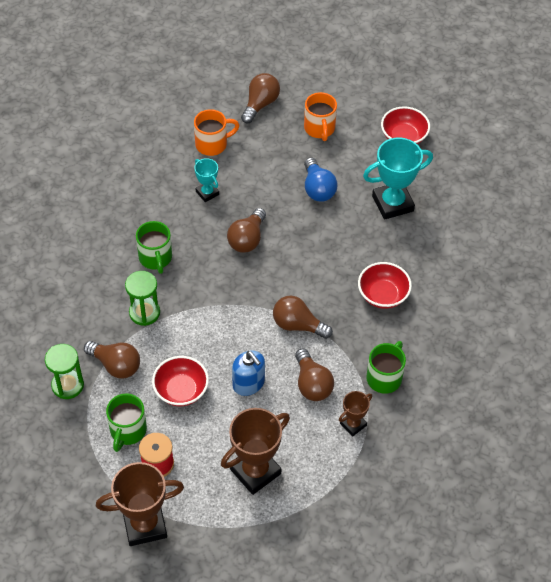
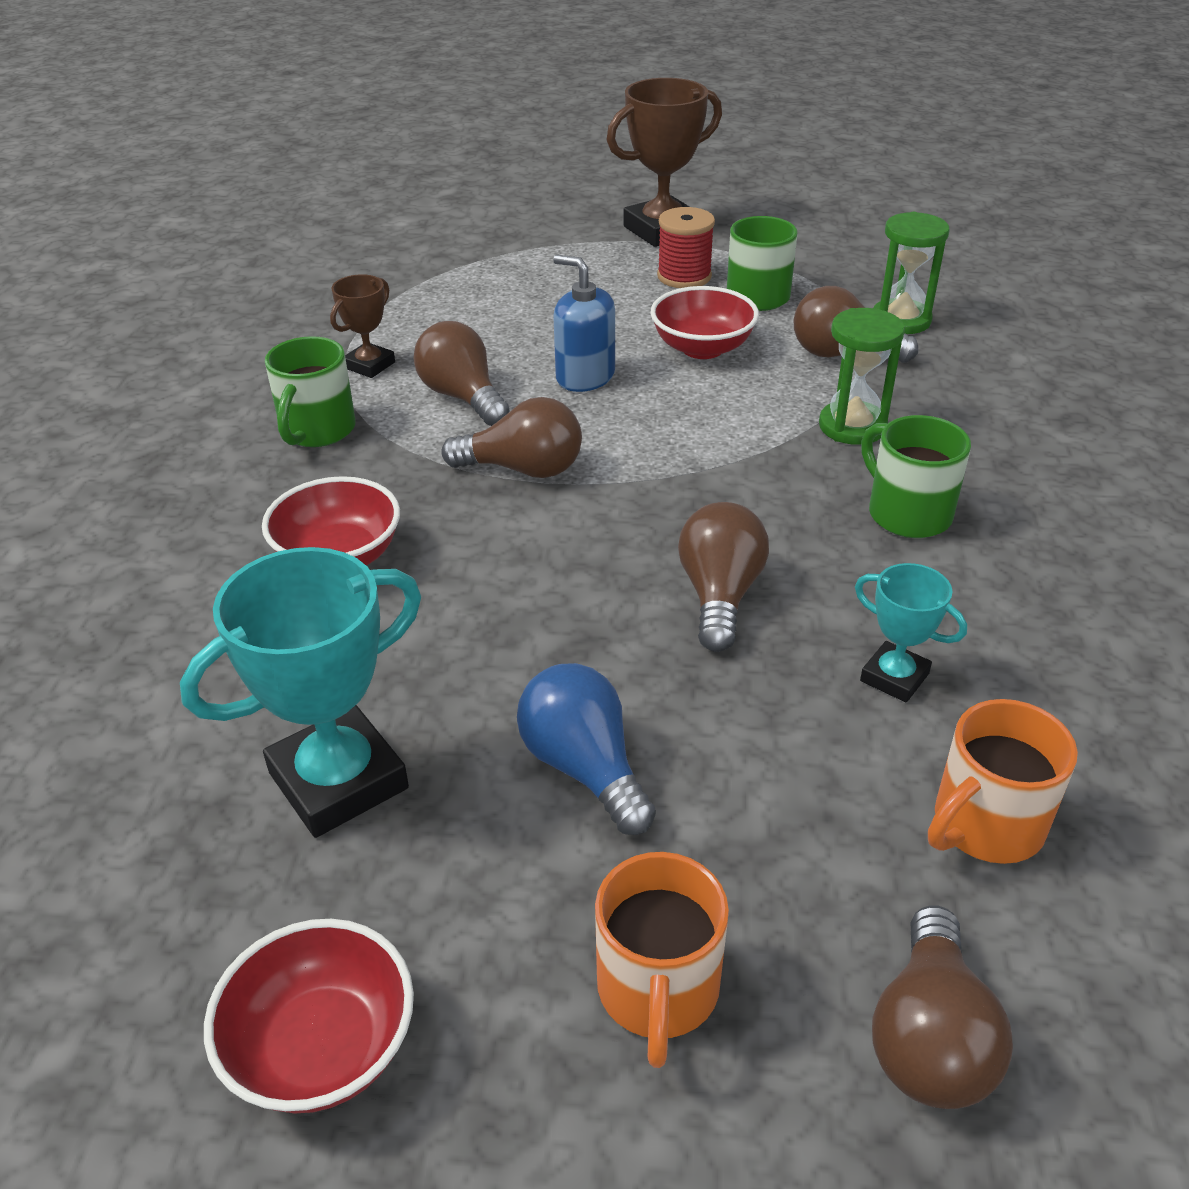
camera: 165 degrees right, 15 degrees down
(255, 471) = (524, 294): brown trophy -> none
(319, 129) = (657, 991): orange mug -> orange mug turned 150 degrees counterclockwise

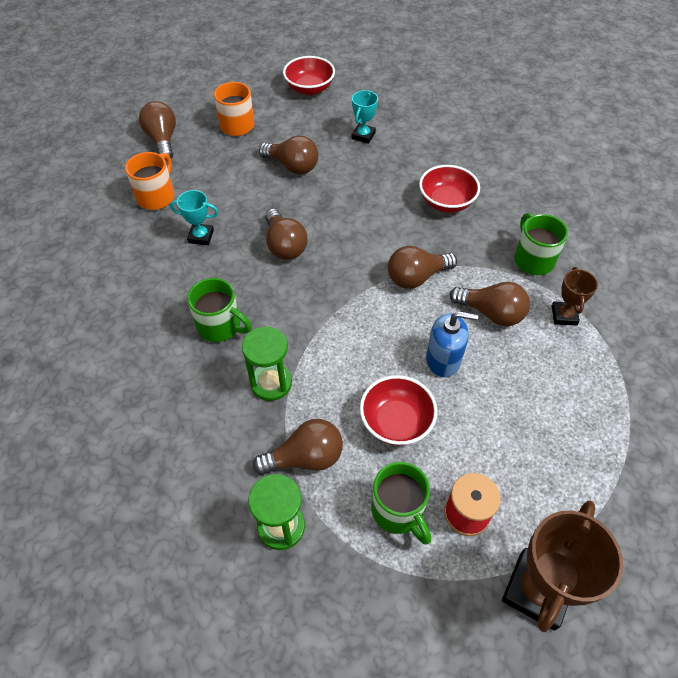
camera: 150 degrees right, 15 degrees up
(338, 780) = (363, 136): turquoise trophy -> turquoise trophy, size x0.53
(584, 767) = (292, 166): blue light bulb -> brown light bulb

